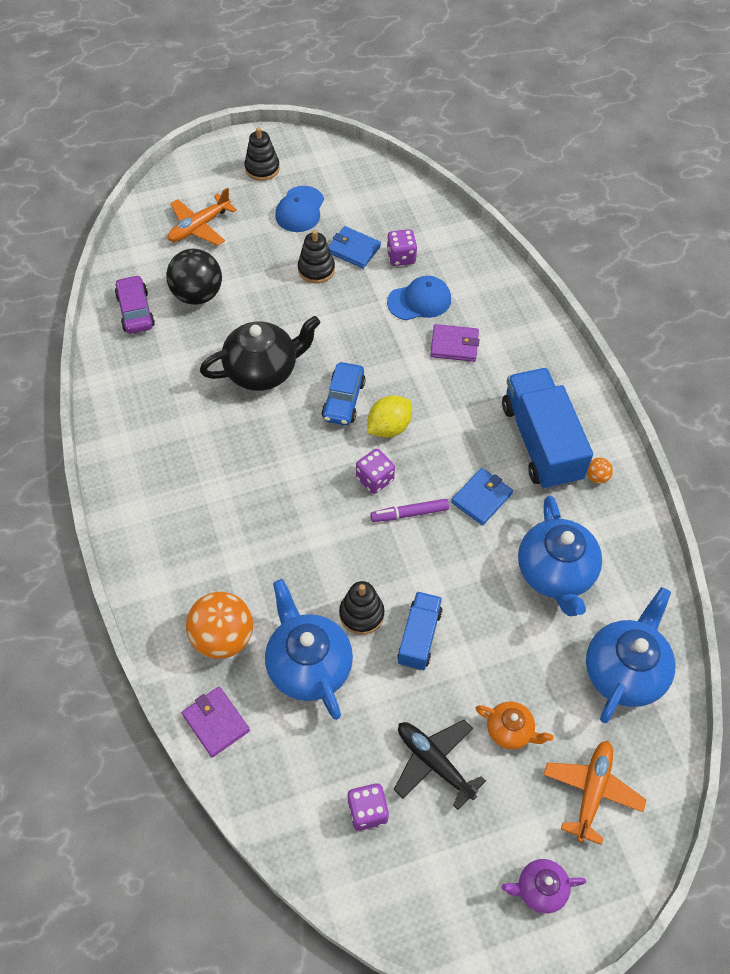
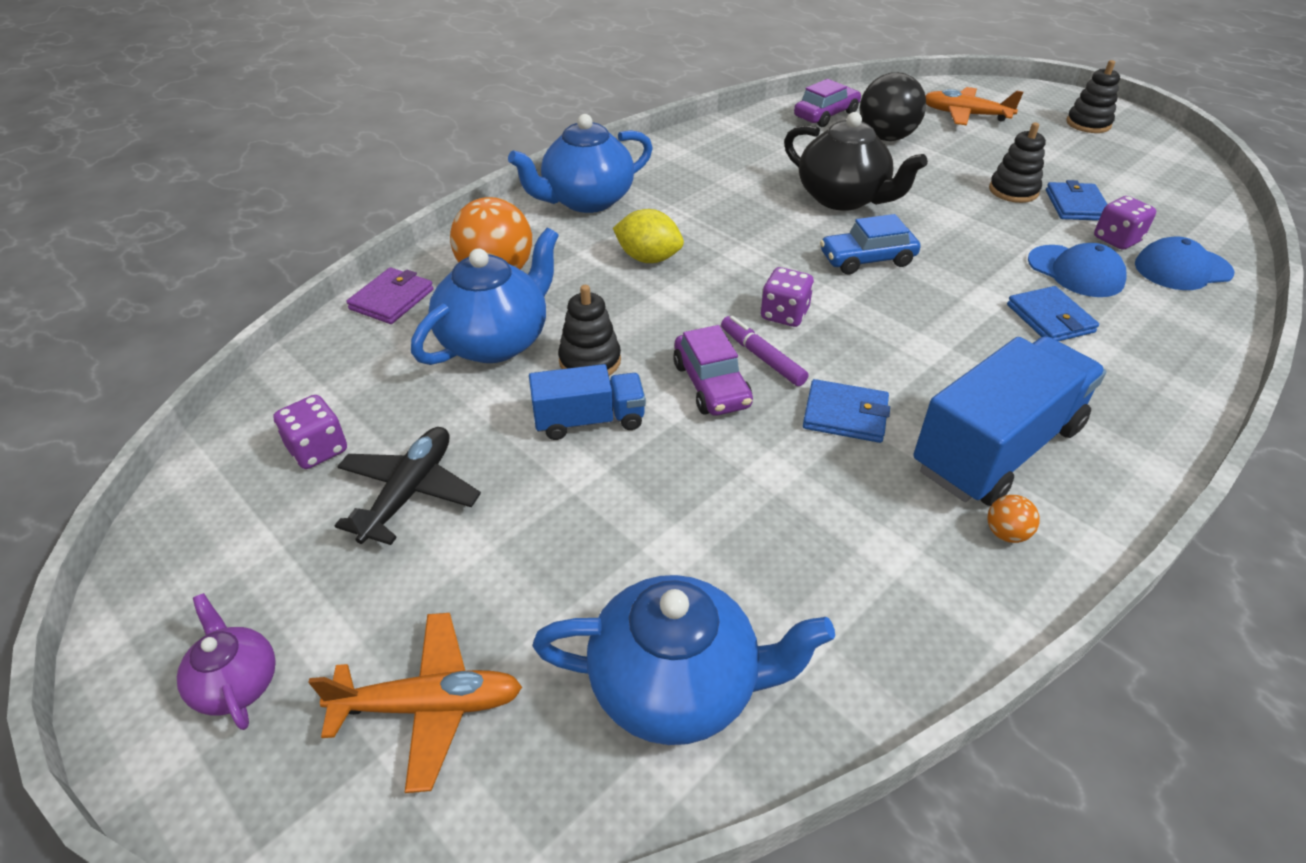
camera: 65 degrees right, 15 degrees down
(300, 209) = (1074, 158): blue cap -> blue cap (1182, 269)
(389, 427) = (867, 303): yellow lemon -> yellow lemon (648, 258)
(421, 554) = (711, 385): none -> purple car
(454, 345) = (1050, 318): purple wallet -> blue wallet
(510, 731) = (493, 561): orange teapot -> none
(555, 573) = (791, 534): blue teapot -> blue teapot (587, 200)

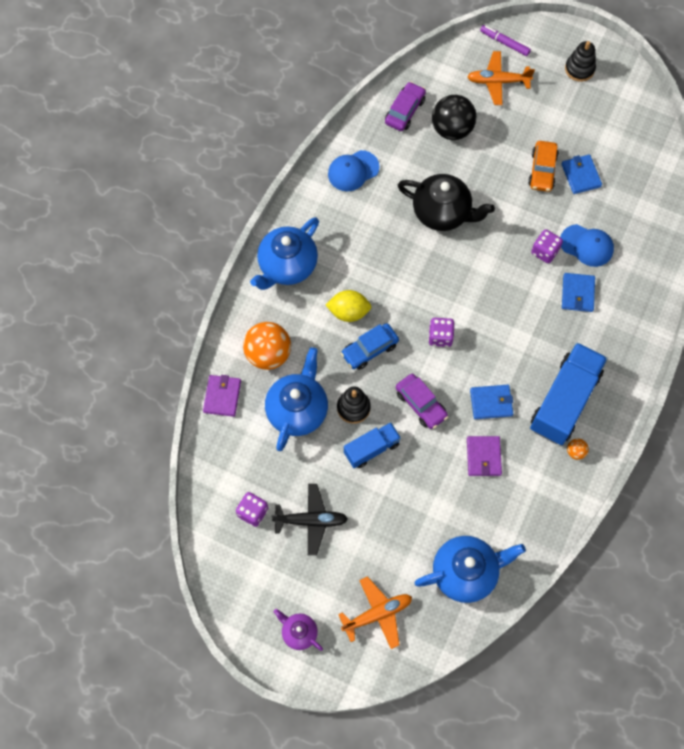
camera: 20 degrees left, 25 degrees up
(409, 492) = (311, 521): black plane -> black plane turned 90 degrees clockwise
(762, 357) = (439, 375): purple marker -> purple marker (504, 43)
(801, 488) = (483, 457): none -> purple wallet
(867, 260) = (472, 272): blue car -> blue car (369, 349)
(1013, 191) = (542, 170): black stacking toy -> orange car
(1050, 318) = (577, 293): blue wallet -> blue wallet turned 45 degrees clockwise
(1116, 239) = (606, 205): purple dice -> purple dice (544, 251)
(1182, 269) = (643, 224): blue cap -> blue cap (353, 171)

